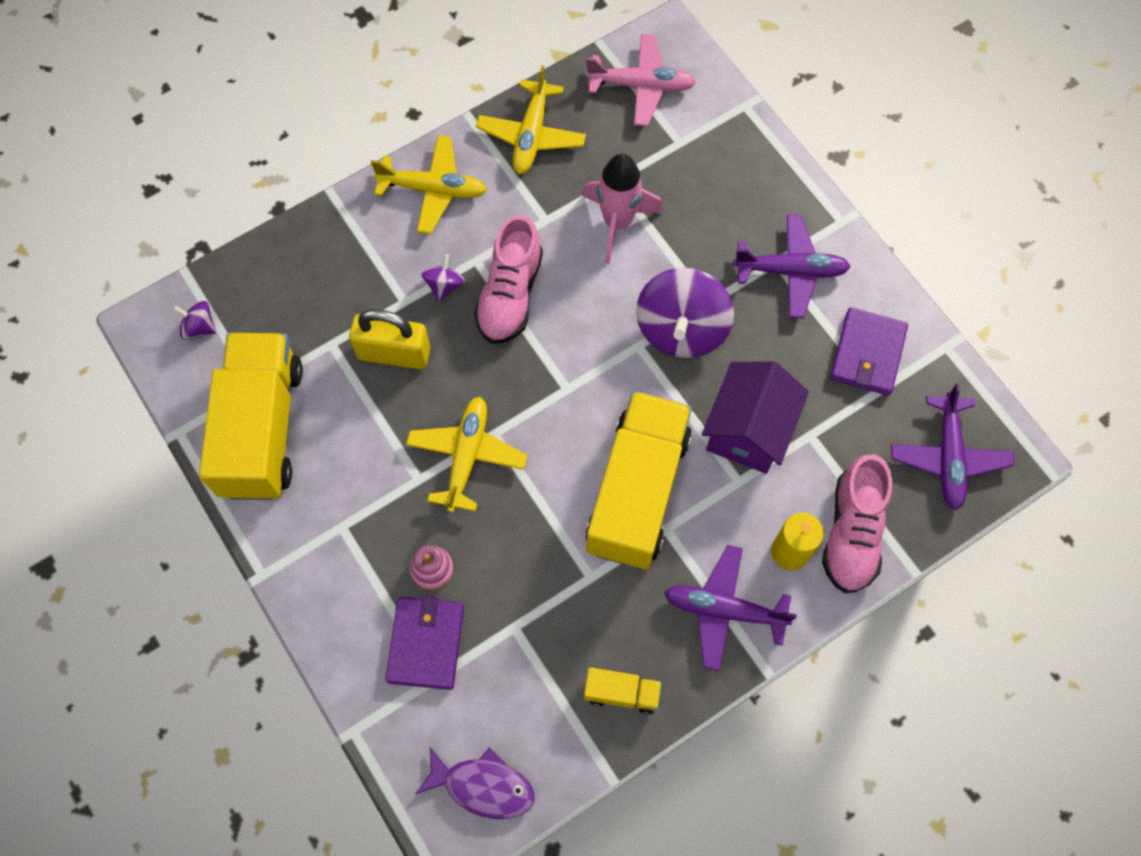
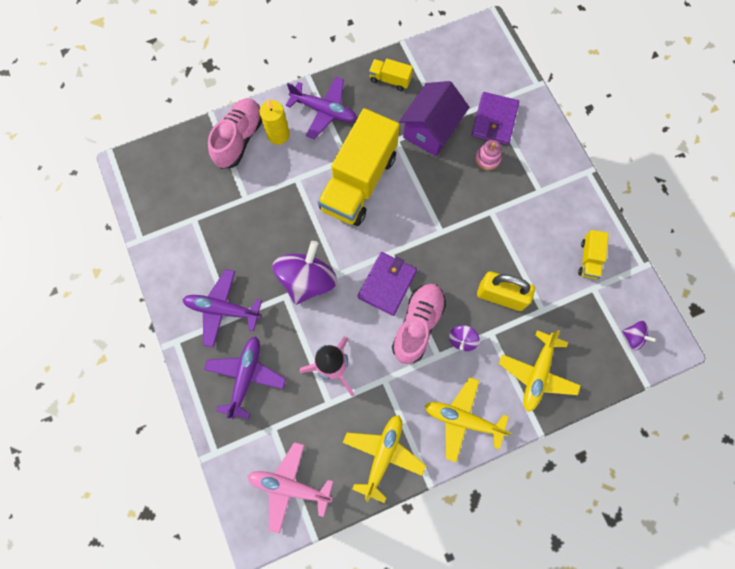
camera: 170 degrees left, 5 degrees up
(262, 429) = (589, 259): yellow truck -> yellow truck, size x0.43
(466, 456) = (460, 220): yellow plane -> yellow plane (537, 374)
(483, 786) = (470, 49): purple fish -> none
(748, 430) = (282, 207): purple house -> purple house (430, 130)
(867, 354) = (192, 243): purple wallet -> purple wallet (387, 284)
(948, 457) = (167, 172): purple plane -> purple plane (246, 376)

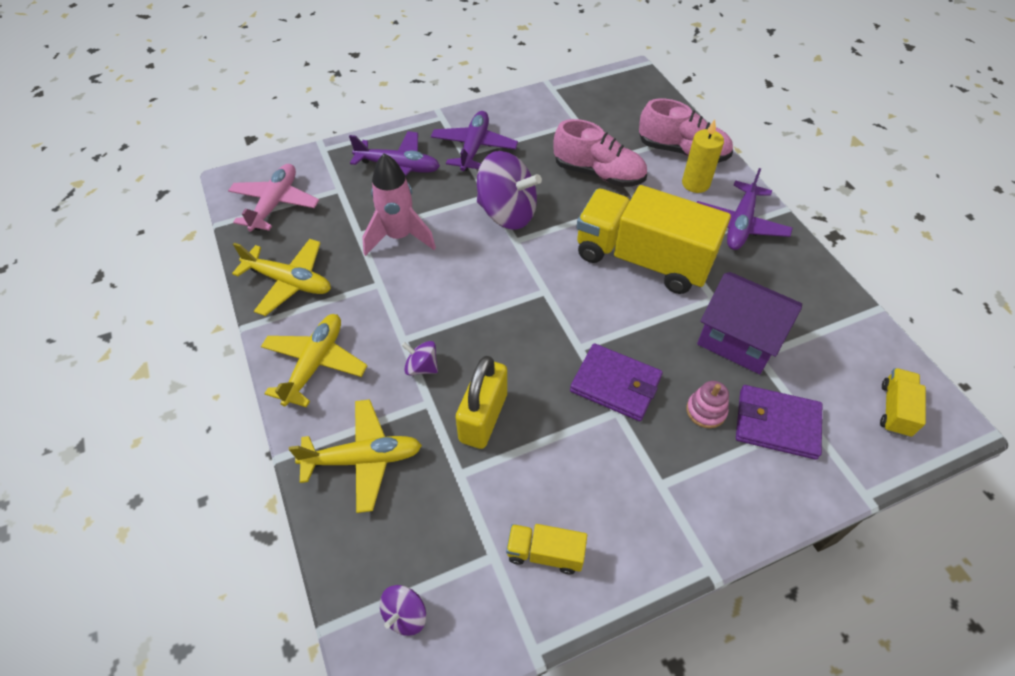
camera: 90 degrees right, 20 degrees down
(387, 284) = (502, 287): purple wallet -> purple wallet (615, 384)
(390, 80) = (809, 292): yellow truck -> yellow truck (895, 410)
(417, 325) = (446, 318): pink shoe -> pink shoe (598, 173)
(537, 374) = (363, 459): yellow plane -> yellow plane turned 150 degrees clockwise

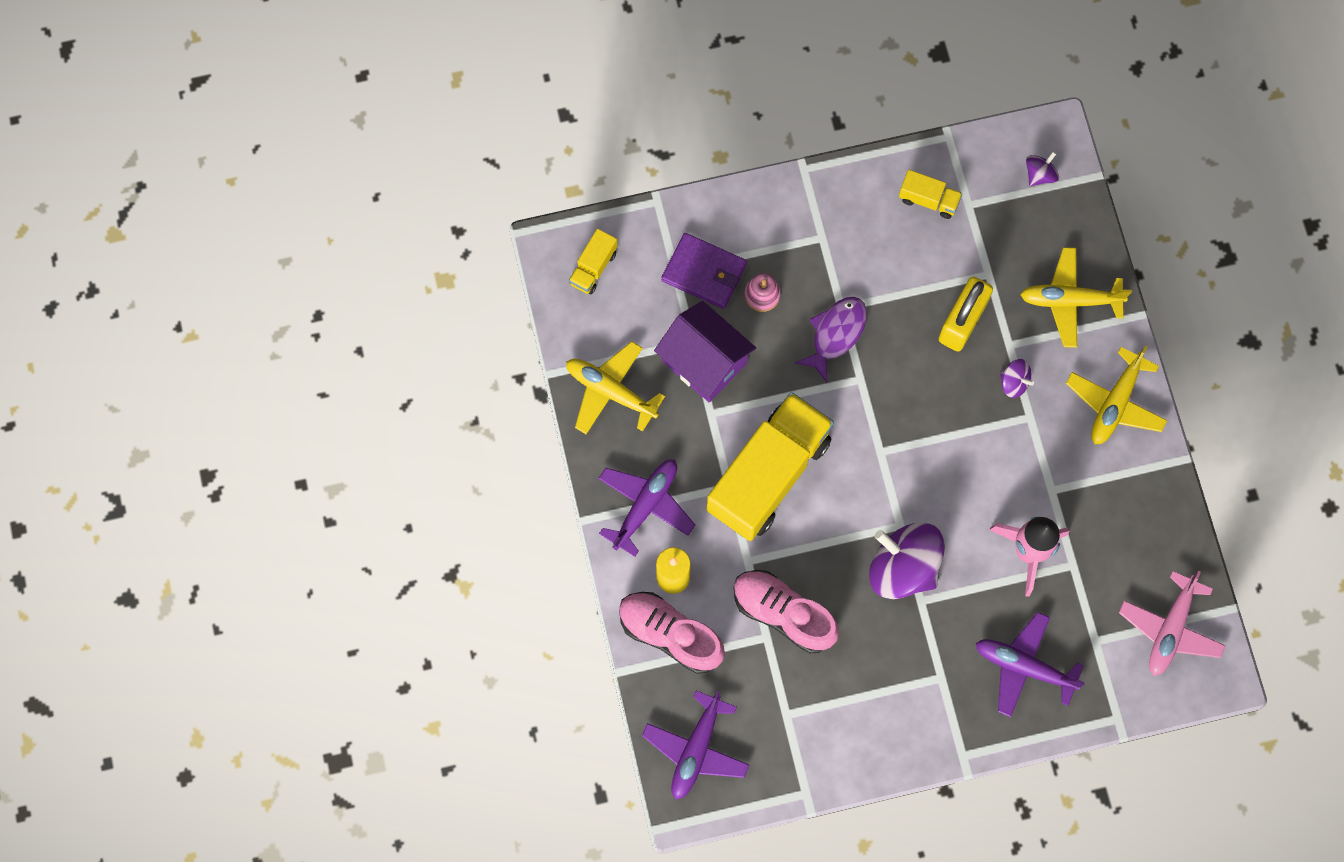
camera: 170 degrees left, 20 degrees up
(289, 282) = (1146, 508): yellow plane -> yellow plane (610, 391)
(474, 148) = (927, 687): purple plane -> purple plane (696, 749)
(615, 384) = (836, 334): purple wallet -> purple fish
(642, 259) = (768, 475): yellow truck -> yellow truck turned 90 degrees counterclockwise

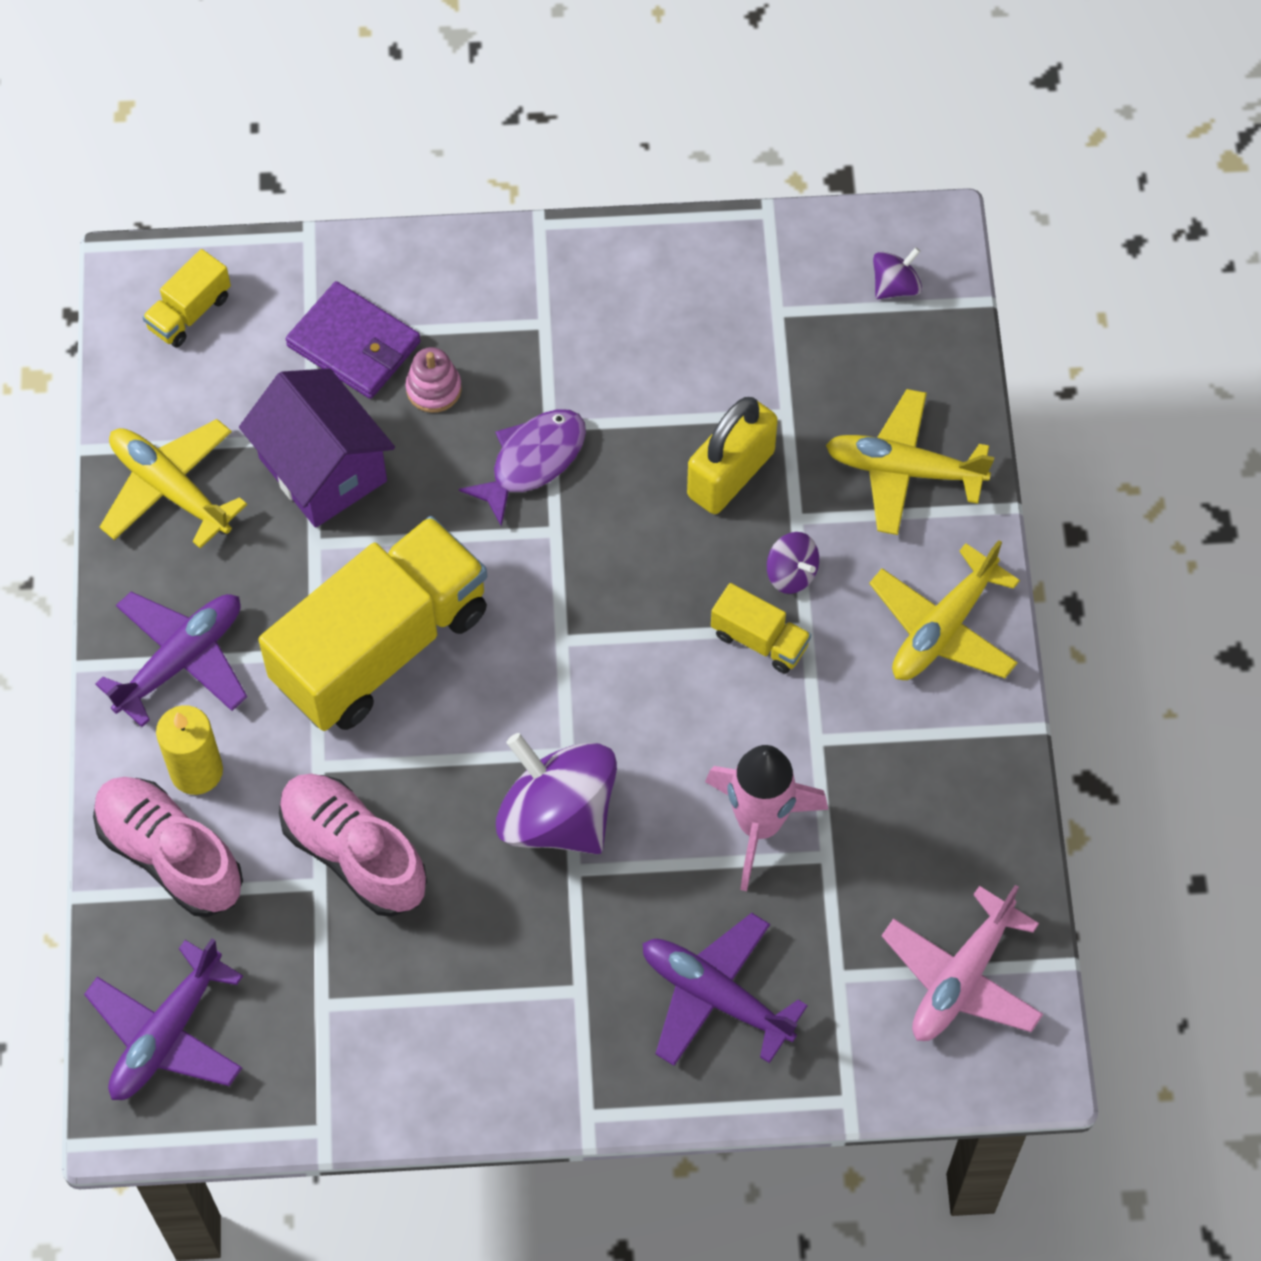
camera: 10 degrees right, 10 degrees down
(928, 200) = (717, 295): yellow truck -> yellow truck (759, 640)

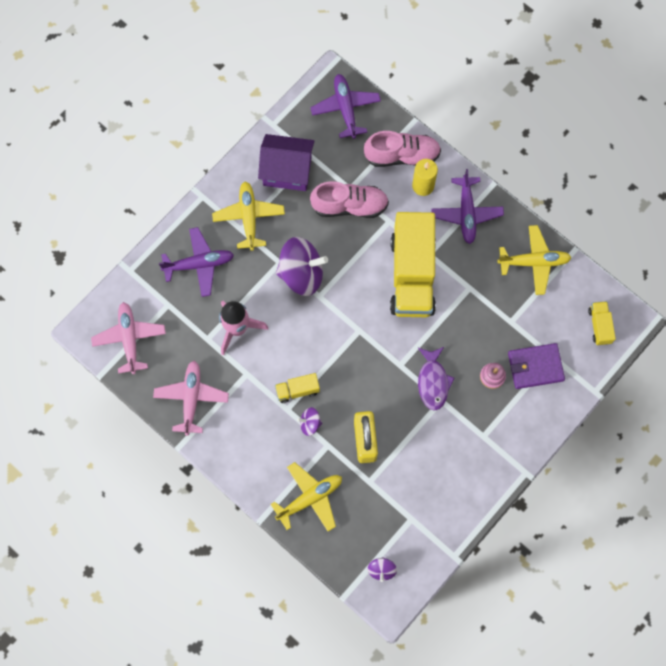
camera: 135 degrees right, 10 degrees up
(322, 469) = (495, 314): purple house -> purple house (287, 171)
(943, 628) = (242, 451): yellow plane -> yellow plane (249, 217)
(947, 783) = (191, 398): none -> pink plane

